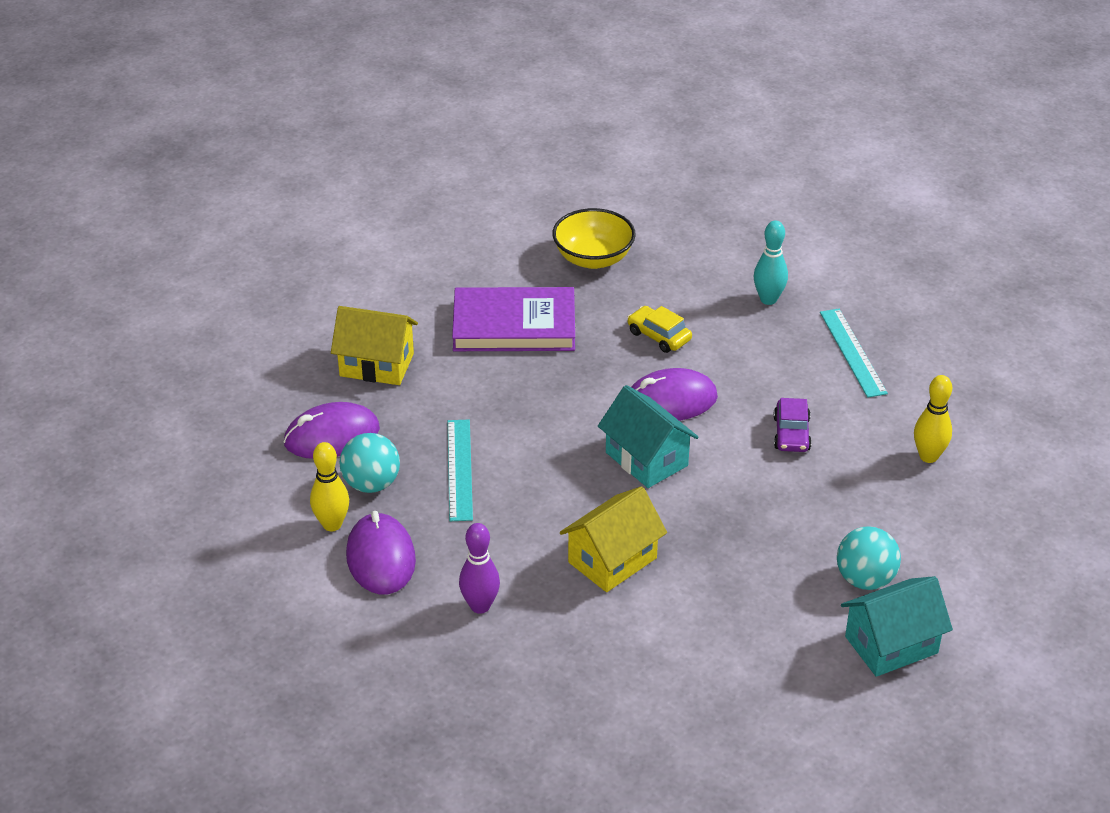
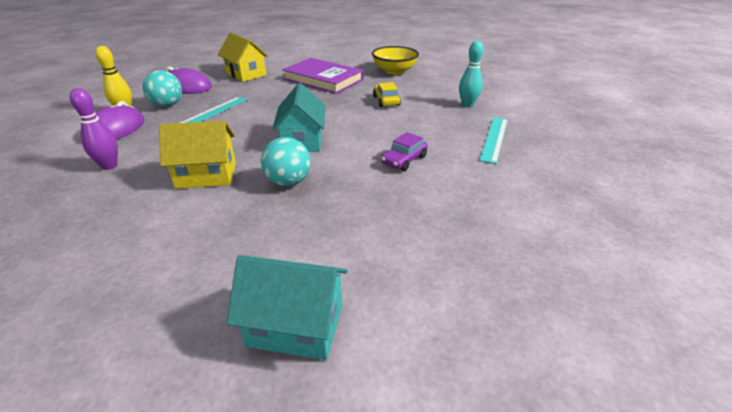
camera: 35 degrees right, 5 degrees down
(670, 401) = (354, 124): purple mouse -> none
(865, 579) = (342, 262): turquoise ball -> turquoise ball (288, 182)
(928, 456) = (490, 207): yellow bowling pin -> none

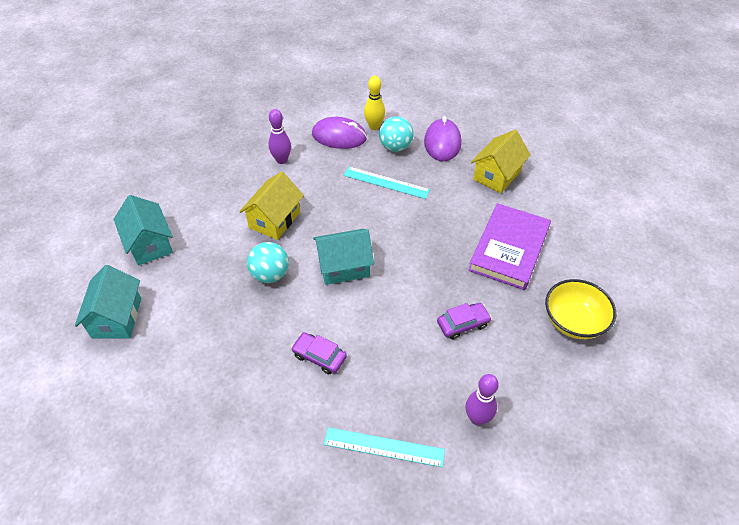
camera: 80 degrees right, 15 degrees up
(159, 289) = (149, 244): none -> turquoise house
(206, 175) = (274, 220): yellow house -> yellow house turned 45 degrees clockwise
(386, 101) = (463, 324): yellow car -> purple car
(467, 105) = (477, 418): turquoise bowling pin -> purple bowling pin

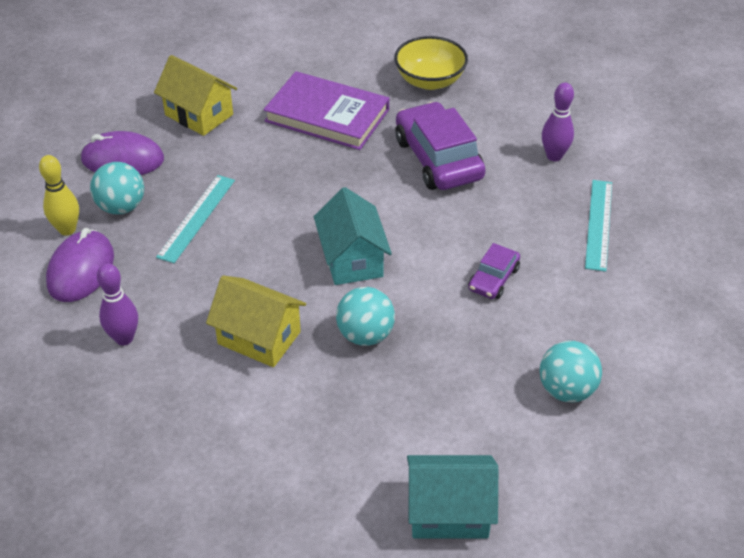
camera: 90 degrees left, 5 degrees down
(149, 244) = (299, 496): turquoise house -> none
(200, 398) = (566, 390): none -> turquoise ball
(463, 324) = (438, 159): purple car -> purple car, size x1.93

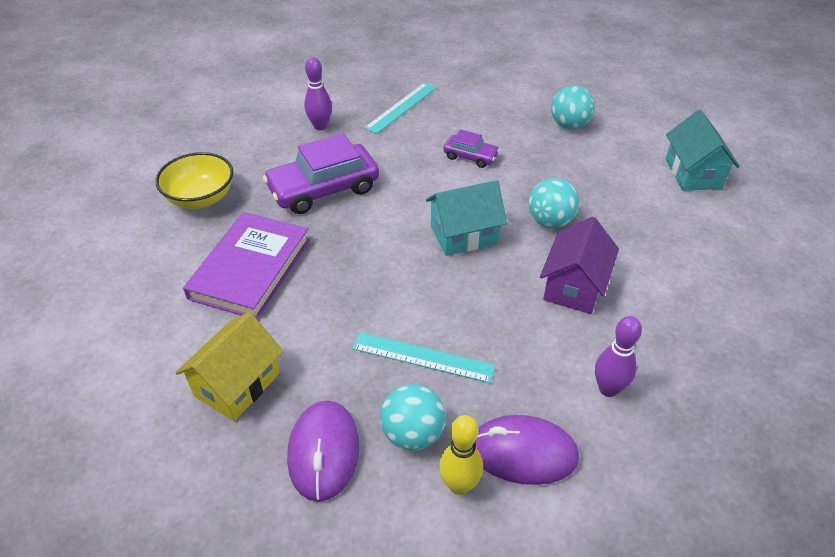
camera: 95 degrees left, 0 degrees up
(259, 338) = (574, 286): yellow house -> purple house
(599, 224) = (401, 107): turquoise ruler -> turquoise ruler turned 60 degrees counterclockwise

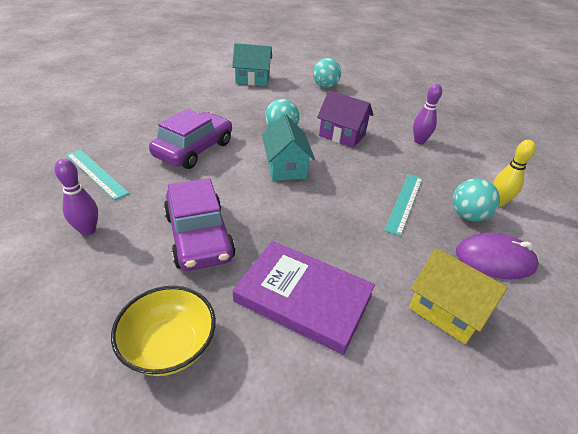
camera: 85 degrees left, 5 degrees down
(470, 156) = (194, 149): purple car -> purple car, size x1.93
(523, 452) = (468, 176): purple mouse -> none
(569, 125) = (180, 104): turquoise ball -> turquoise ball (325, 86)

